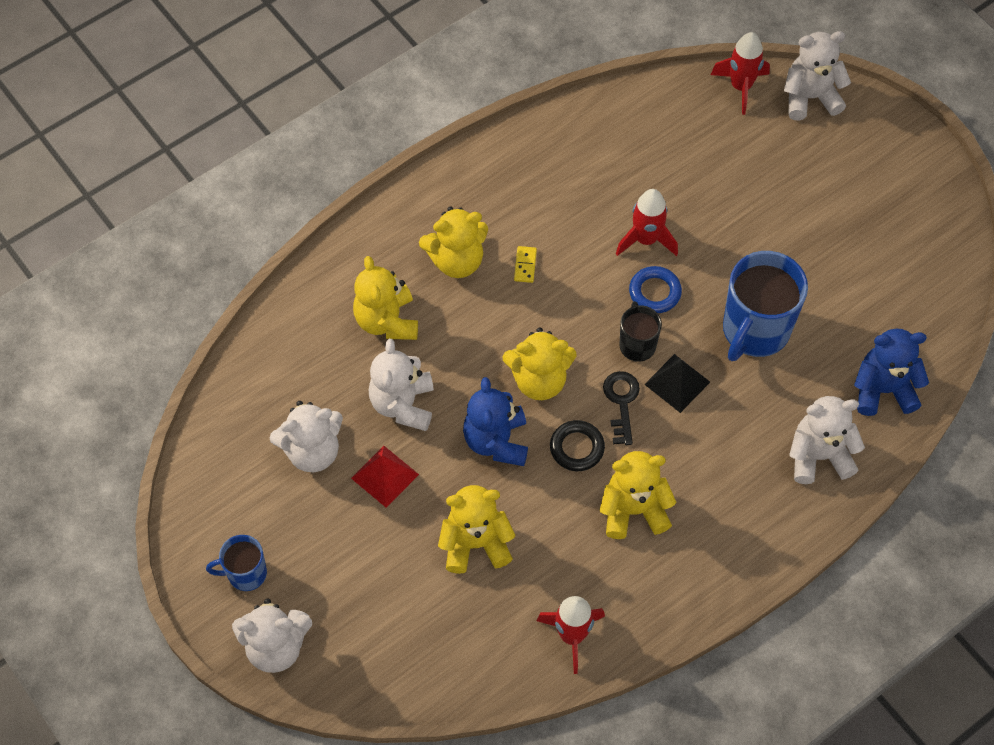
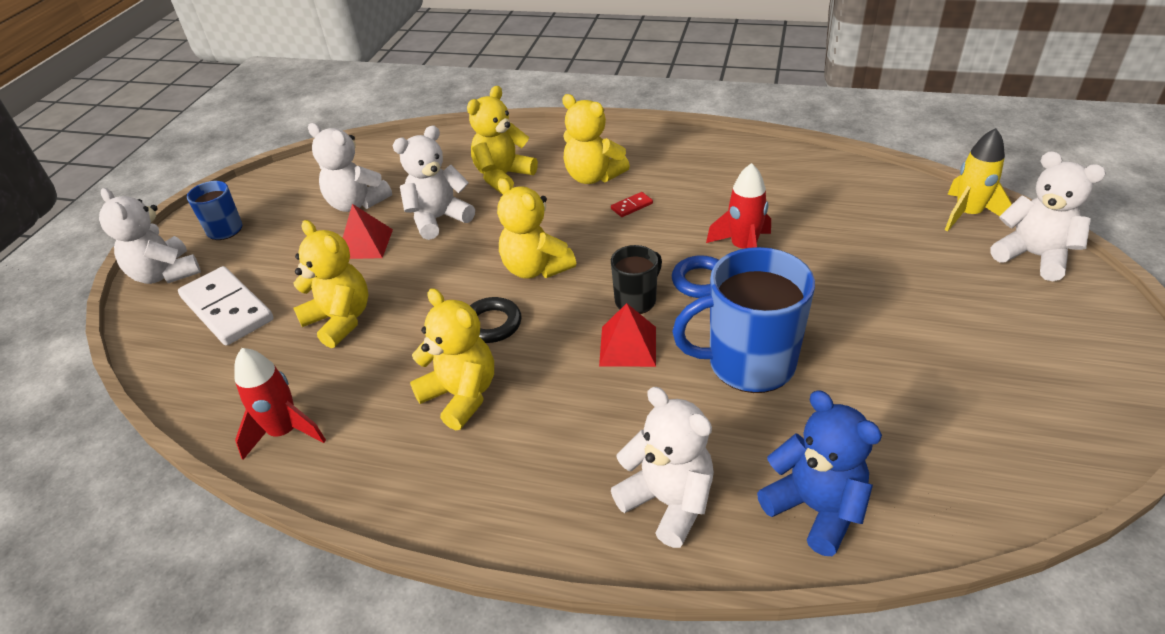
camera: 55 degrees right, 20 degrees down
(380, 617) = (227, 309): none -> white domino
(496, 441) = (452, 278): blue teddy bear -> none
(525, 265) = (632, 206): yellow domino -> red domino
(621, 402) = (567, 324): black key -> none
(677, 383) = (628, 346): black pyramid -> red pyramid
(741, 87) = (967, 215): red rocket -> yellow rocket

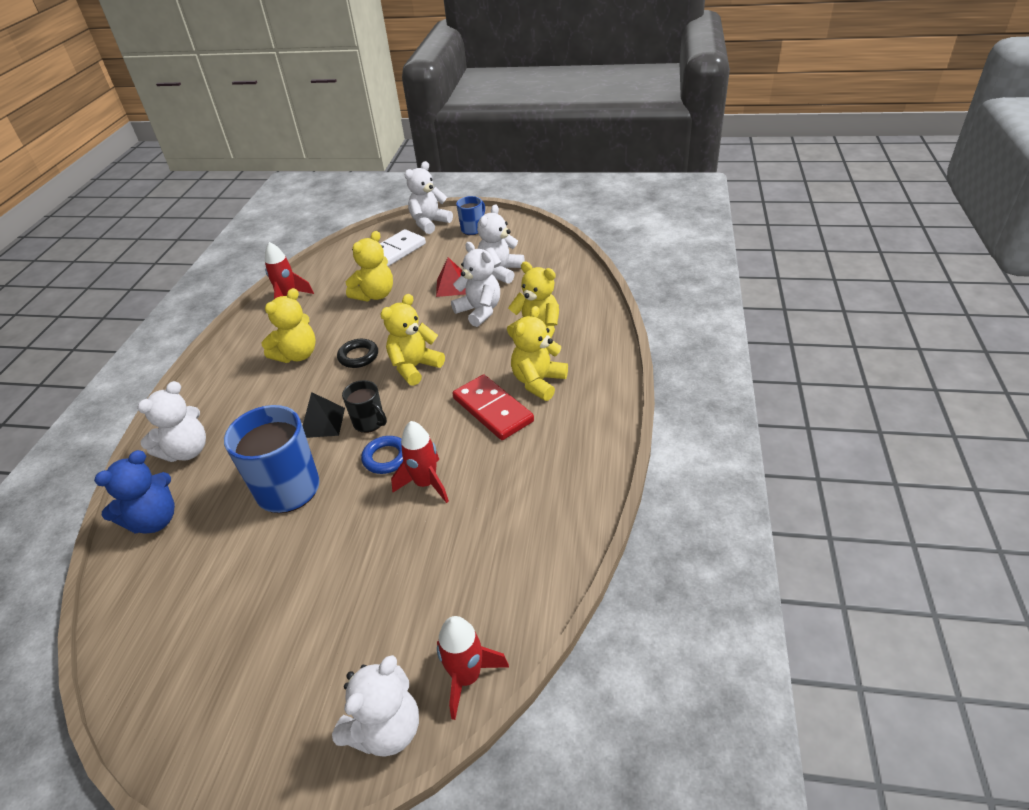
camera: 85 degrees right, 0 degrees up
(628, 346) = (322, 422): red pyramid -> black pyramid
(632, 206) = (492, 410): red domino -> red domino, size x2.44
(967, 215) = (467, 677): yellow rocket -> red rocket

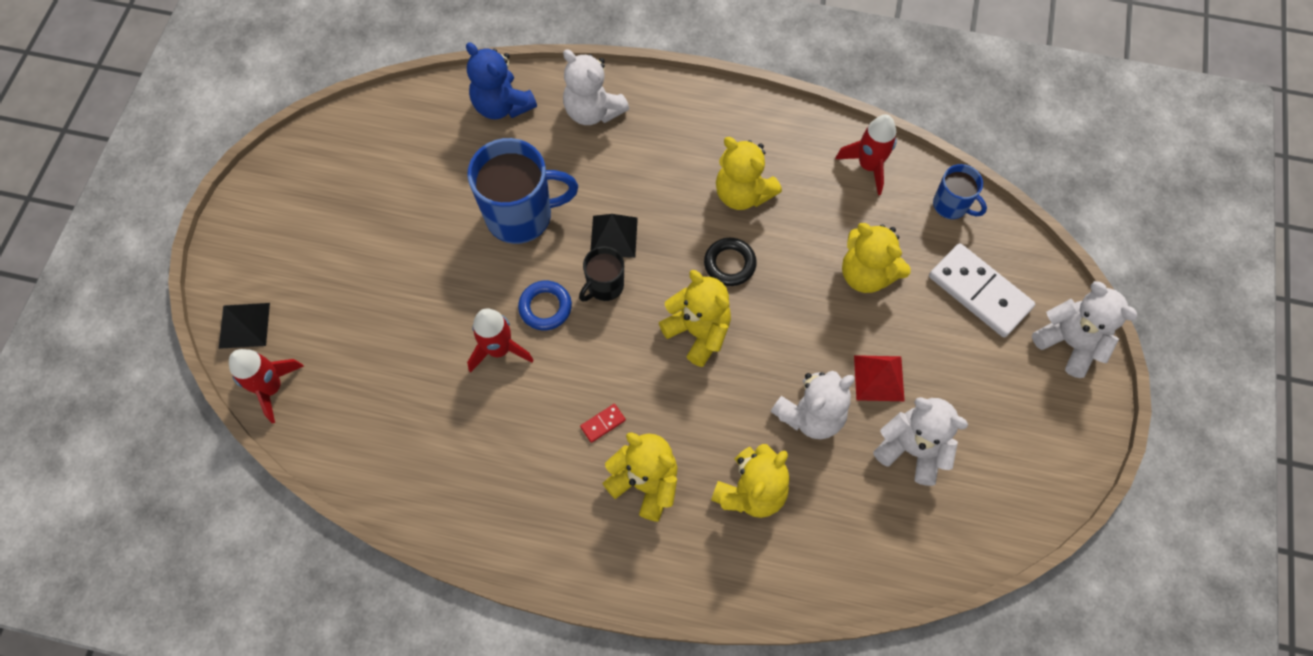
camera: 90 degrees right, 25 degrees up
(386, 729) = (244, 325): white teddy bear -> black pyramid
(473, 229) = (1046, 411): blue mug -> blue mug (951, 205)
(492, 410) = (603, 423): red domino -> red domino, size x0.41

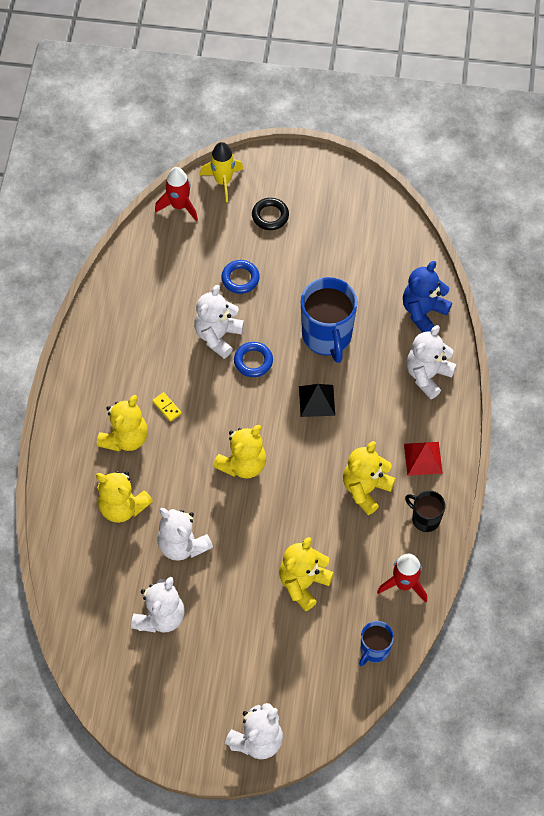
camera: 85 degrees right, 5 degrees down
(244, 325) = (223, 181): black pyramid -> yellow rocket
(412, 314) = (240, 278): none -> blue ring
(499, 349) = (218, 336): red rocket -> white teddy bear
(603, 423) = (167, 407): red domino -> yellow domino
(604, 286) = (274, 398): black mug -> black mug (425, 519)
(729, 264) = (301, 483): black ring -> black ring (270, 216)
(879, 378) = (215, 593): red pyramid -> red pyramid (423, 458)
(979, 292) = (295, 670): white domino -> none

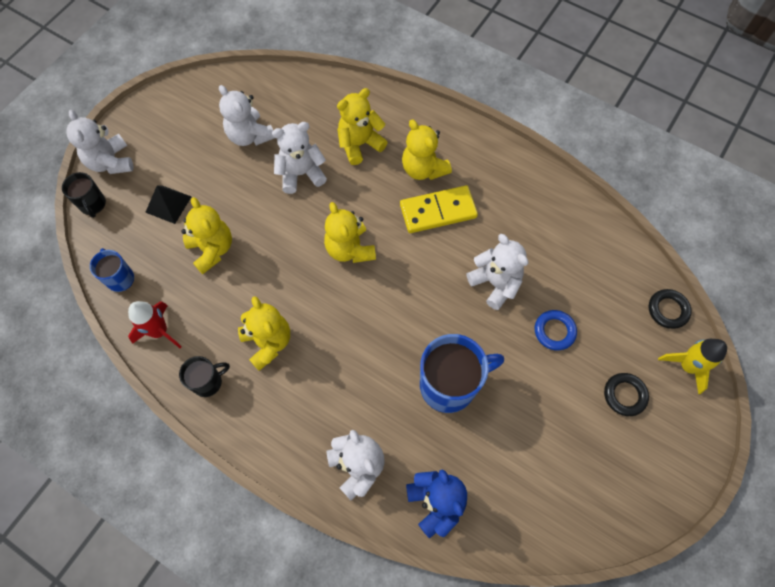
camera: 115 degrees right, 5 degrees up
(167, 407) = (438, 211): yellow domino -> yellow domino, size x2.44
(179, 206) = (668, 310): red rocket -> black ring
(253, 361) = (453, 303): blue ring -> none
(313, 726) = (93, 204): none -> black mug
(317, 400) = (382, 341): black pyramid -> black pyramid (168, 204)
(327, 337) = (449, 385): blue mug -> blue mug turned 150 degrees clockwise
(423, 458) = (269, 412): red pyramid -> none

